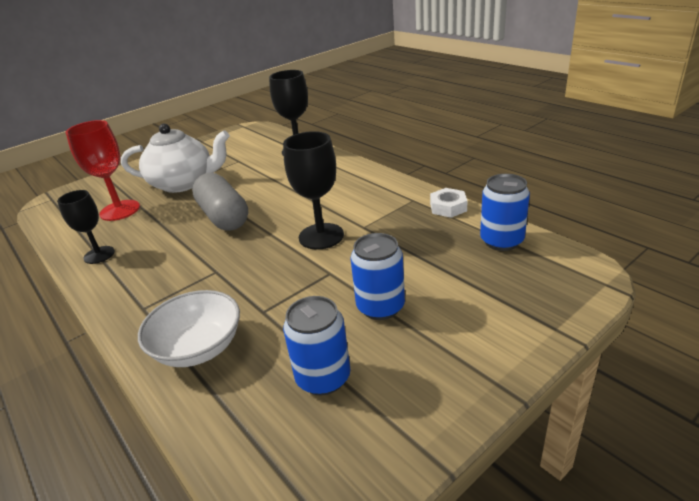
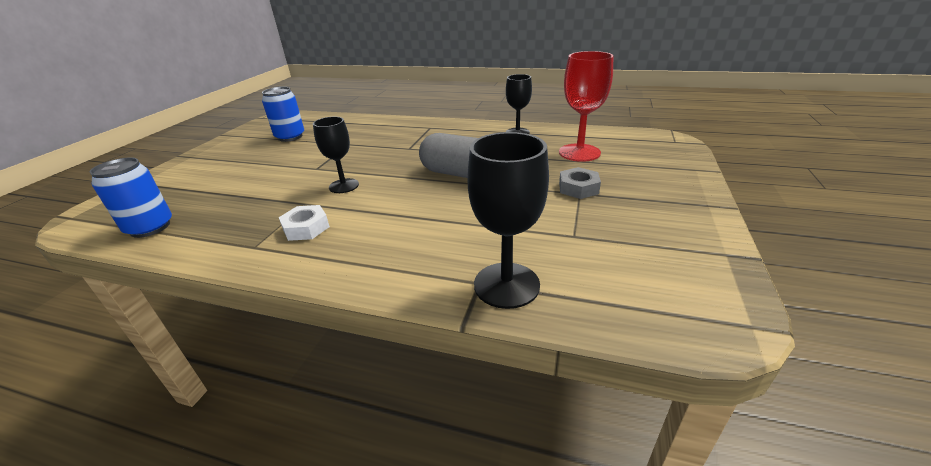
camera: 145 degrees right, 0 degrees up
(184, 183) = (578, 188): white teapot -> grey nut
(198, 348) = (371, 127): white bowl -> none
(321, 236) = (344, 186): black goblet -> black goblet, size x0.66
(380, 307) = (266, 163): blue can -> none
(448, 207) = (204, 249): white nut -> white nut (306, 228)

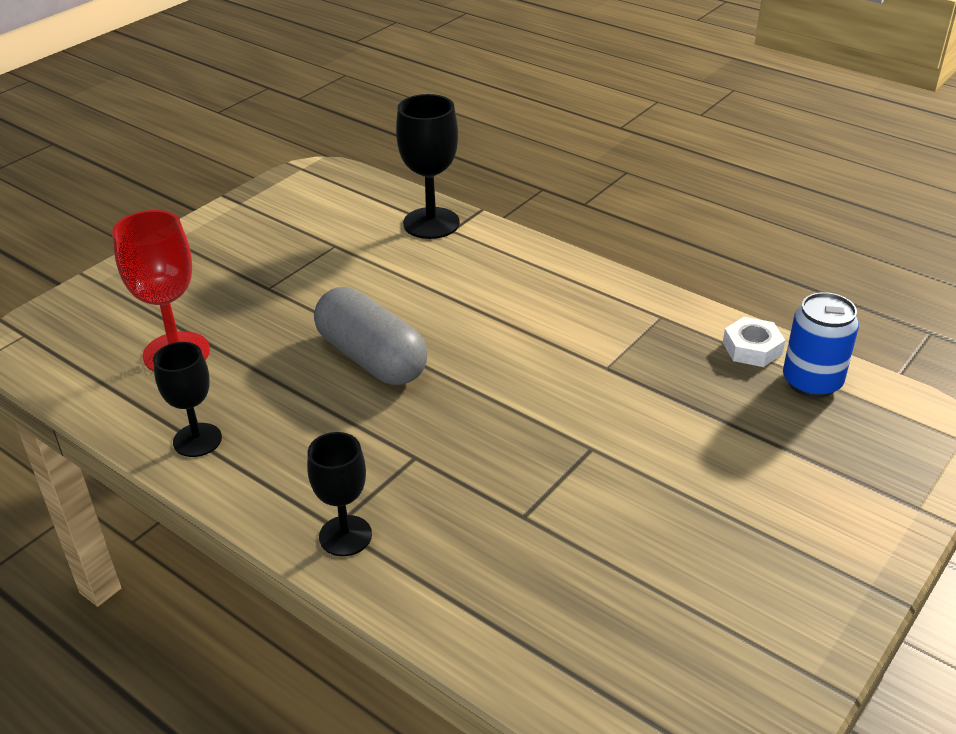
camera: 160 degrees left, 5 degrees up
(290, 137) = (654, 602): blue can -> none
(306, 228) = (603, 326): white nut -> white nut (752, 348)
(344, 186) = (549, 387): black goblet -> black goblet (345, 536)
(578, 188) = (261, 294): grey nut -> none

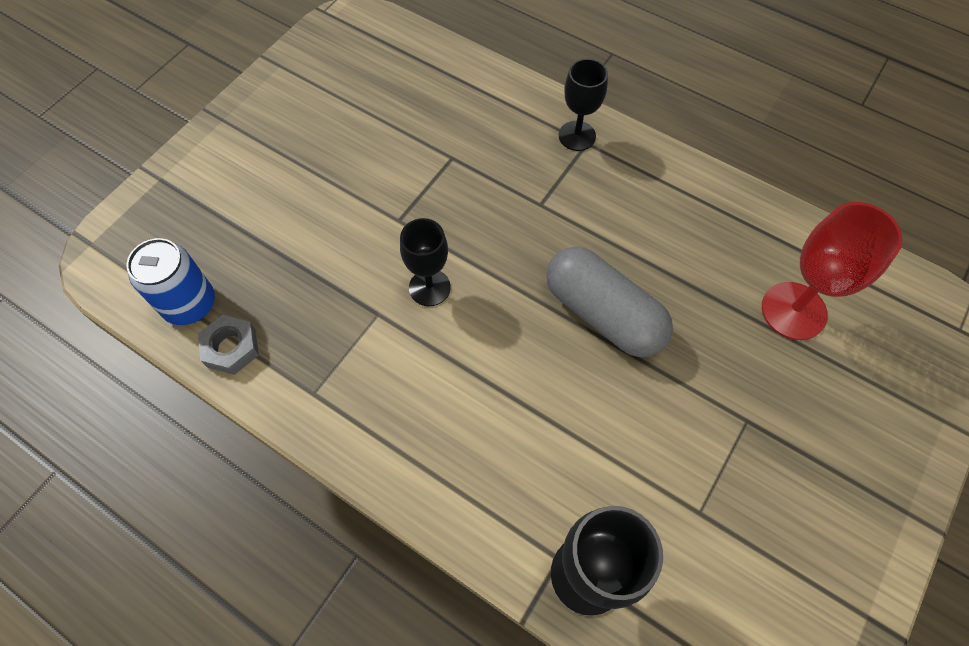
camera: 175 degrees right, 25 degrees up
(197, 440) = (722, 211): black goblet -> black goblet (429, 287)
(752, 348) = (231, 348): white nut -> grey nut

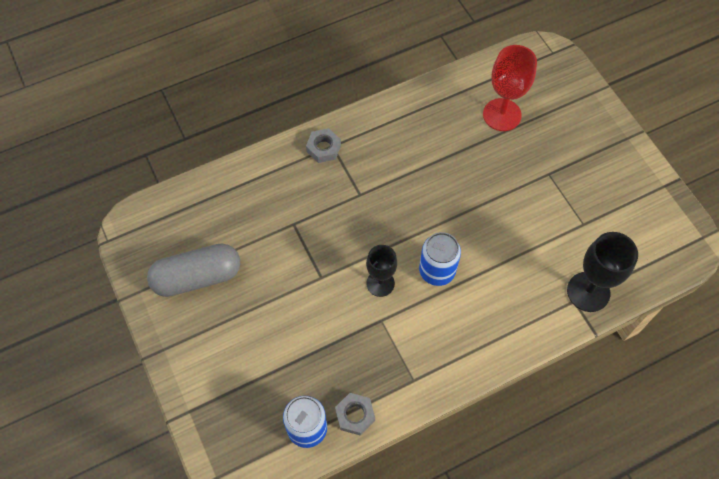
camera: 60 degrees left, 0 degrees up
(489, 345) = (437, 271): none -> blue can
(577, 136) = (323, 148): black goblet -> grey nut
(603, 314) = (451, 203): grey capsule -> grey capsule (197, 277)

